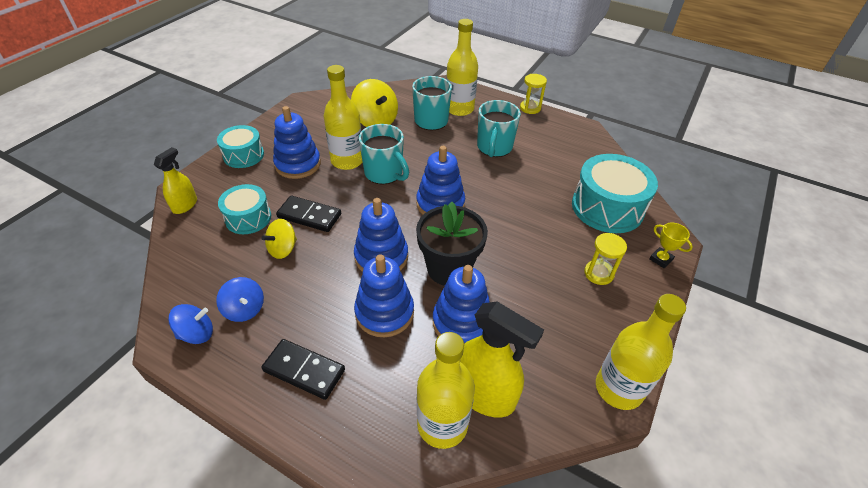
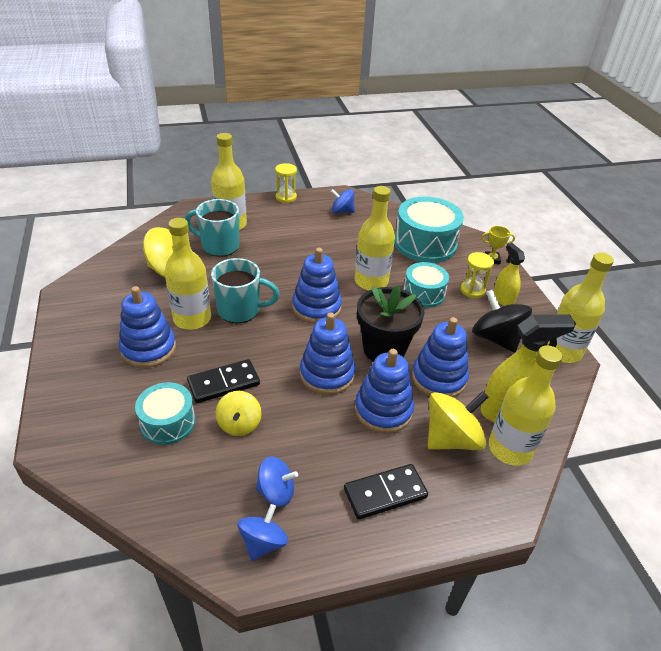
camera: 45 degrees left, 5 degrees down
(185, 205) = (81, 456): yellow spray bottle -> yellow spray bottle (503, 299)
(243, 155) = (76, 373): turquoise drum -> turquoise drum (423, 293)
(406, 375) = (451, 438): none -> yellow spinning top
(494, 148) = (299, 242): turquoise mug -> none
(512, 210) = (371, 281): none -> yellow bottle
(562, 328) = (496, 338): none -> black spinning top
(564, 141) = (342, 211): none -> blue spinning top

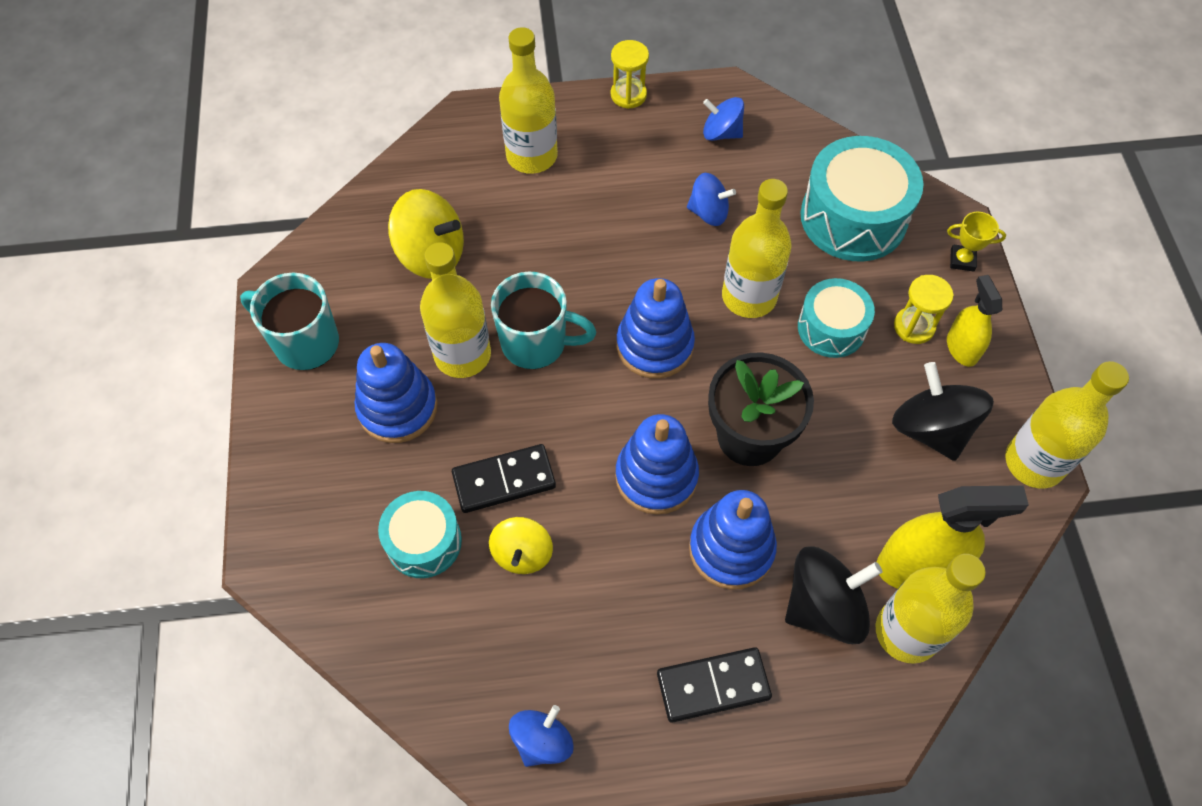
camera: 10 degrees right, 20 degrees up
(219, 246) = (510, 204): turquoise mug -> turquoise mug (305, 342)
(276, 492) = (565, 668): blue spinning top -> blue spinning top (708, 212)
(438, 378) = (824, 498): blue stacking toy -> none
(451, 438) = (824, 606): yellow spinning top -> black spinning top

